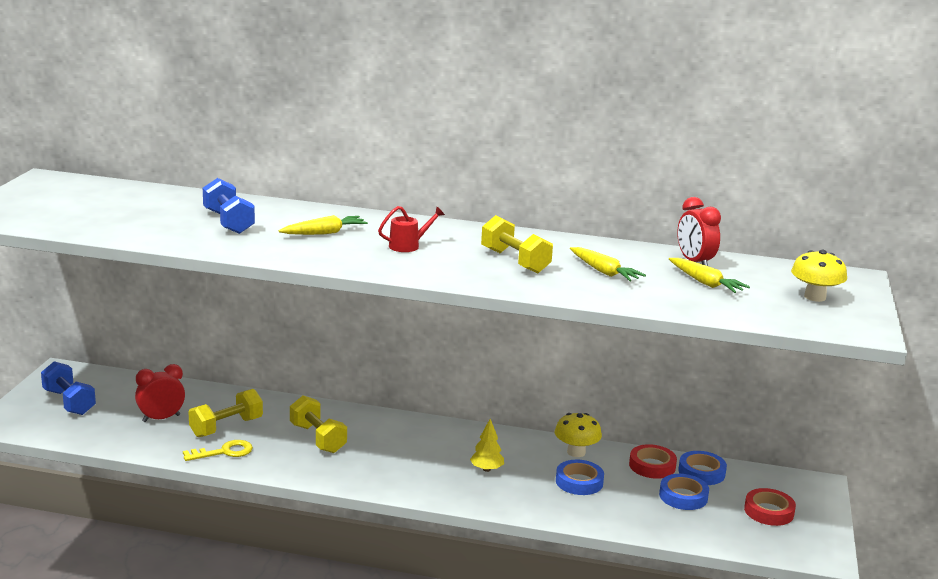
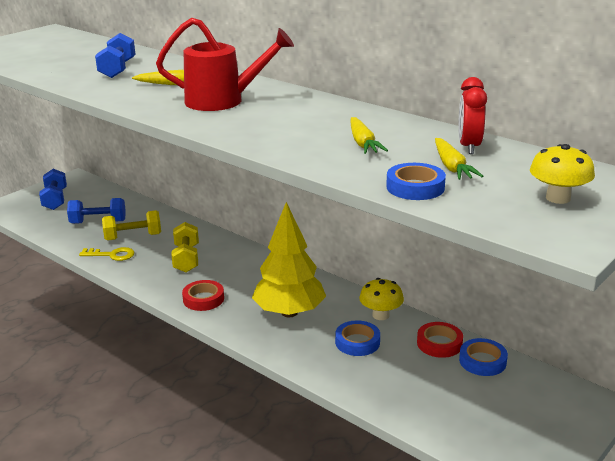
camera: 30 degrees right, 5 degrees up
(161, 418) = (98, 222): red clock -> blue dumbbell
(408, 246) = (224, 101): red watering can -> red watering can, size x2.12
(486, 469) = (289, 312): yellow tree -> yellow tree, size x2.35
(515, 261) = (294, 124): yellow dumbbell -> none
(683, 496) = (442, 380): blue tape -> blue tape (415, 187)
(769, 511) = (516, 417): red tape -> red tape (203, 299)

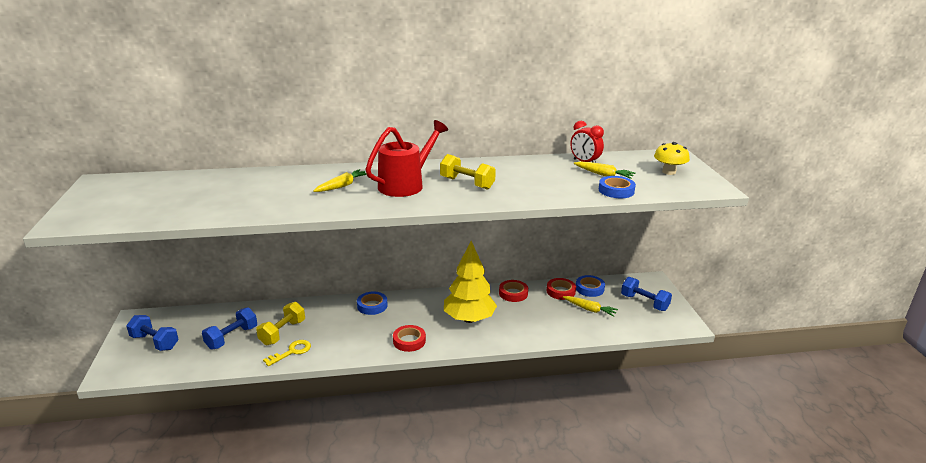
camera: 50 degrees left, 0 degrees up
(117, 69) = (267, 190): blue dumbbell -> blue dumbbell (644, 302)
(186, 259) = (350, 325): yellow dumbbell -> yellow dumbbell (467, 183)
(357, 342) = (528, 313): blue tape -> blue tape (372, 306)
(363, 143) = (541, 179): yellow carrot -> yellow carrot (589, 309)
(381, 315) = (513, 293): yellow mushroom -> red tape

